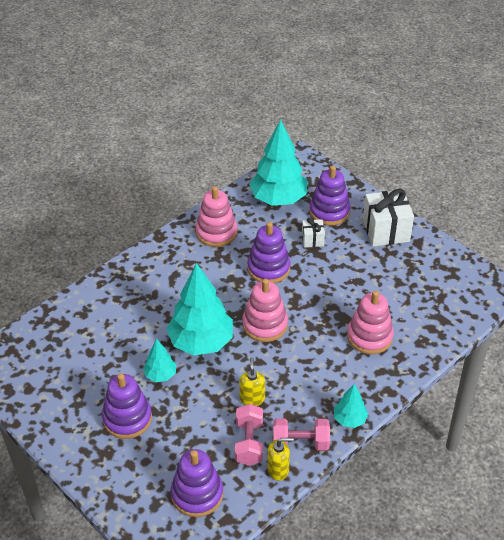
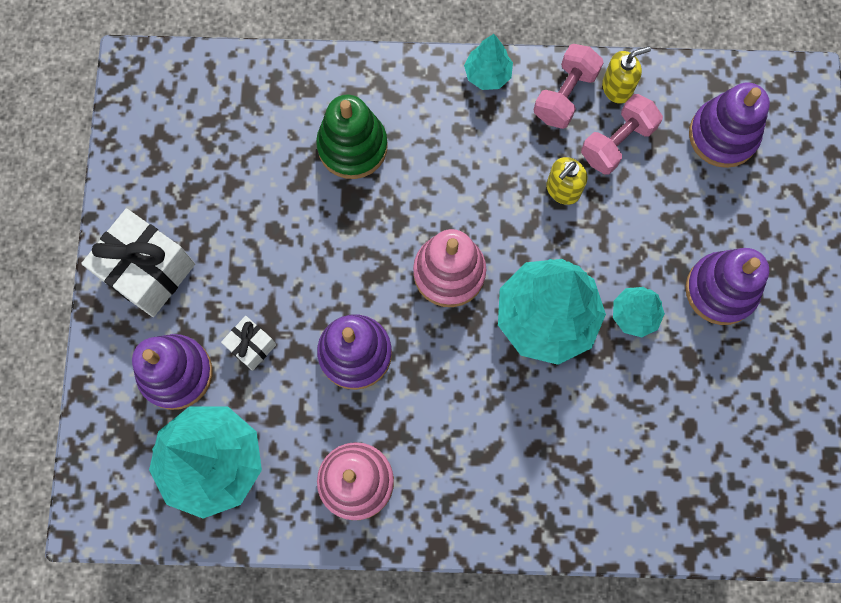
camera: 135 degrees left, 30 degrees up
(278, 470) = (617, 88): yellow soap dispenser -> yellow soap dispenser turned 120 degrees clockwise
(300, 443) = (565, 95): pink dumbbell -> pink dumbbell turned 75 degrees clockwise
(369, 336) = (352, 146): pink stacking toy -> green stacking toy

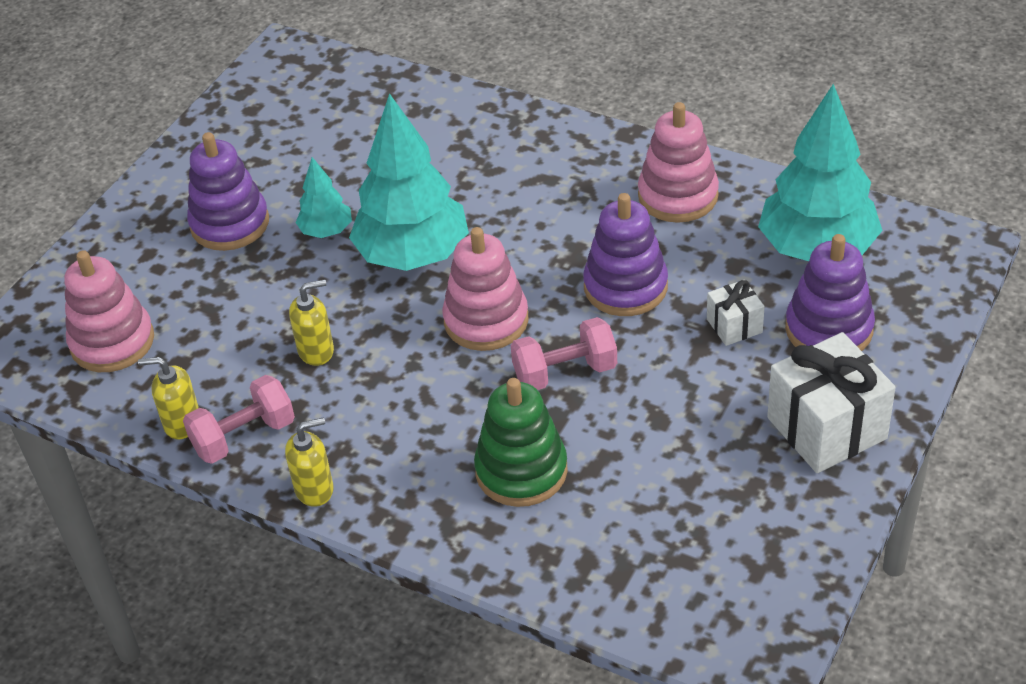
camera: 150 degrees left, 30 degrees down
(487, 74) = (314, 489): turquoise tree -> yellow soap dispenser
(617, 142) = (225, 373): pink dumbbell -> pink dumbbell (565, 372)
(723, 135) = (112, 342): purple stacking toy -> pink stacking toy

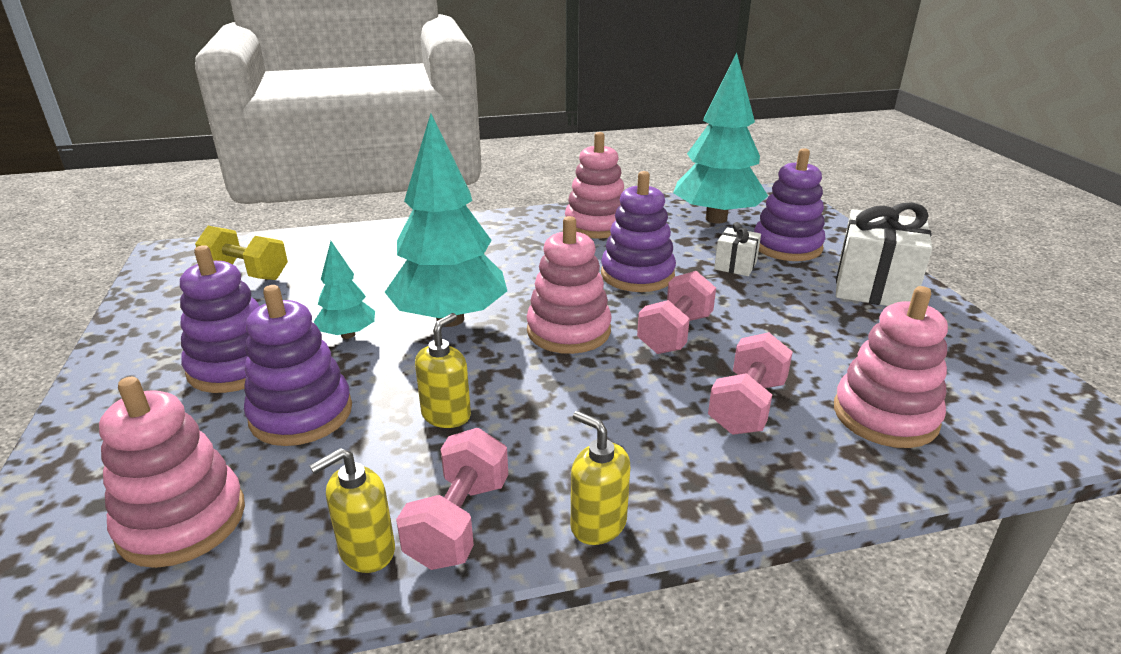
camera: 45 degrees left, 15 degrees down
(233, 295) = (301, 414): none -> purple stacking toy
(314, 489) = (598, 524): yellow soap dispenser -> yellow soap dispenser turned 75 degrees counterclockwise
(317, 112) = (246, 273): none -> yellow dumbbell
(521, 471) = (747, 406): green stacking toy -> pink dumbbell
(610, 543) = (885, 416): none -> pink stacking toy

